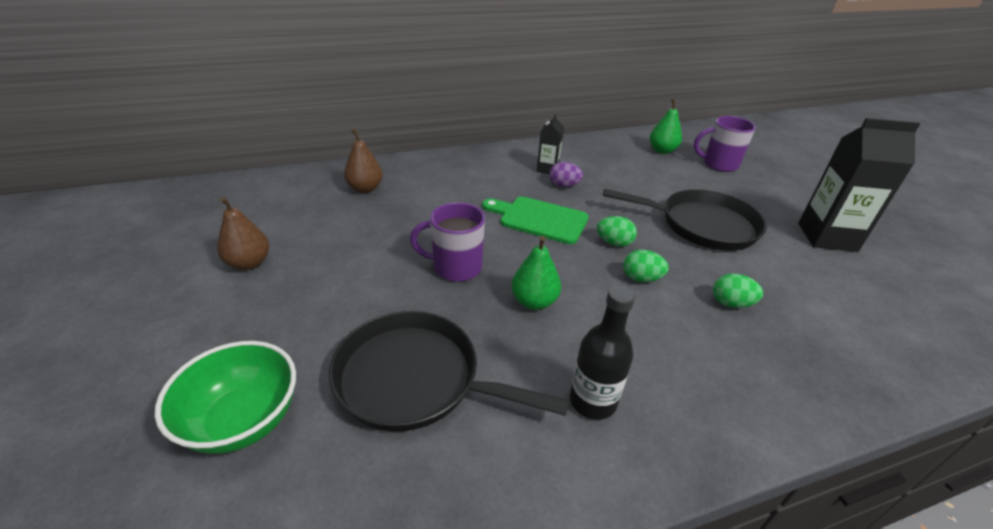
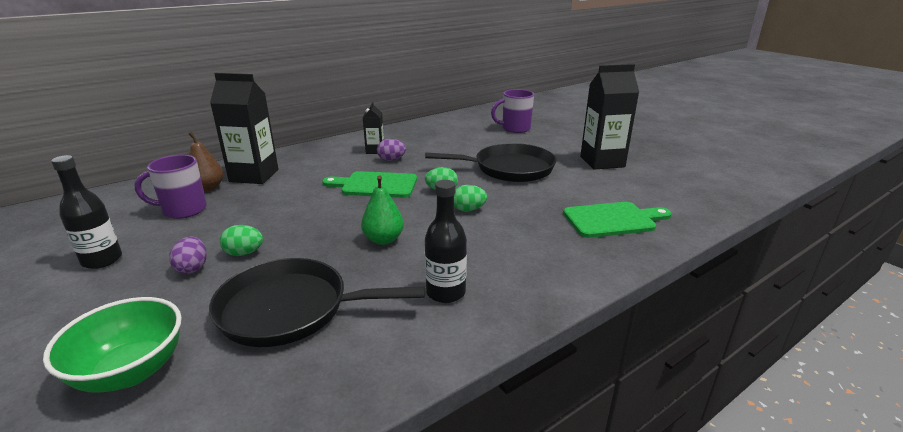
camera: 15 degrees left, 10 degrees down
(249, 263) = (102, 260): brown pear -> black bottle
(329, 294) = (192, 268): none -> purple egg
(414, 181) = (254, 176): none -> black carton
(455, 267) = (308, 229): purple mug -> purple mug (183, 210)
(662, 150) = (468, 126): green pear -> none
(731, 303) = (540, 213): green egg -> green egg (244, 253)
(829, 336) = (613, 220): none -> green cutting board

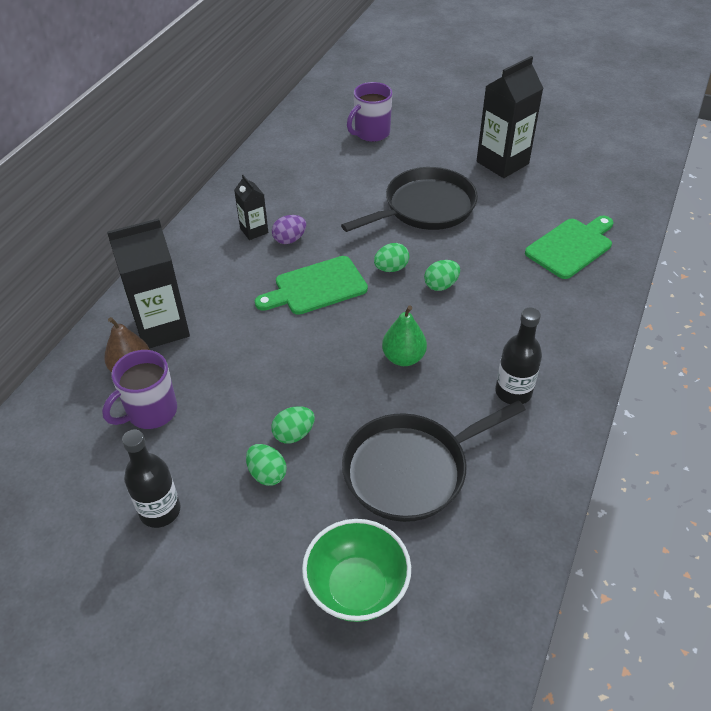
camera: 30 degrees left, 20 degrees up
(192, 268) = (267, 474): purple egg -> green egg

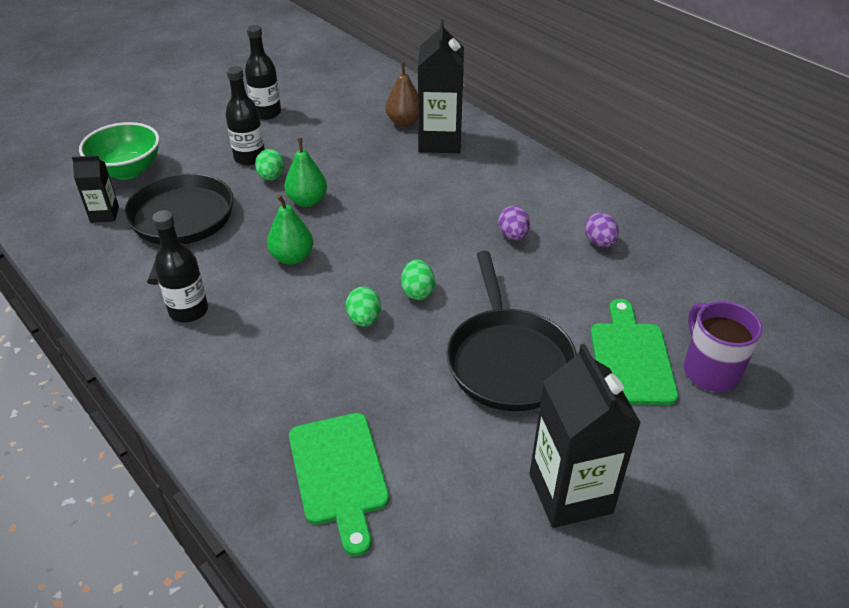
camera: 115 degrees right, 5 degrees down
(150, 412) = (354, 123): purple mug -> none
(254, 230) = (542, 216): black carton -> black carton (104, 214)
(267, 474) = (250, 158): green egg -> black bottle
(271, 196) = (599, 243): none -> purple egg
(316, 287) = (427, 233): green cutting board -> green cutting board (630, 358)
(317, 385) = (307, 201): none -> green pear

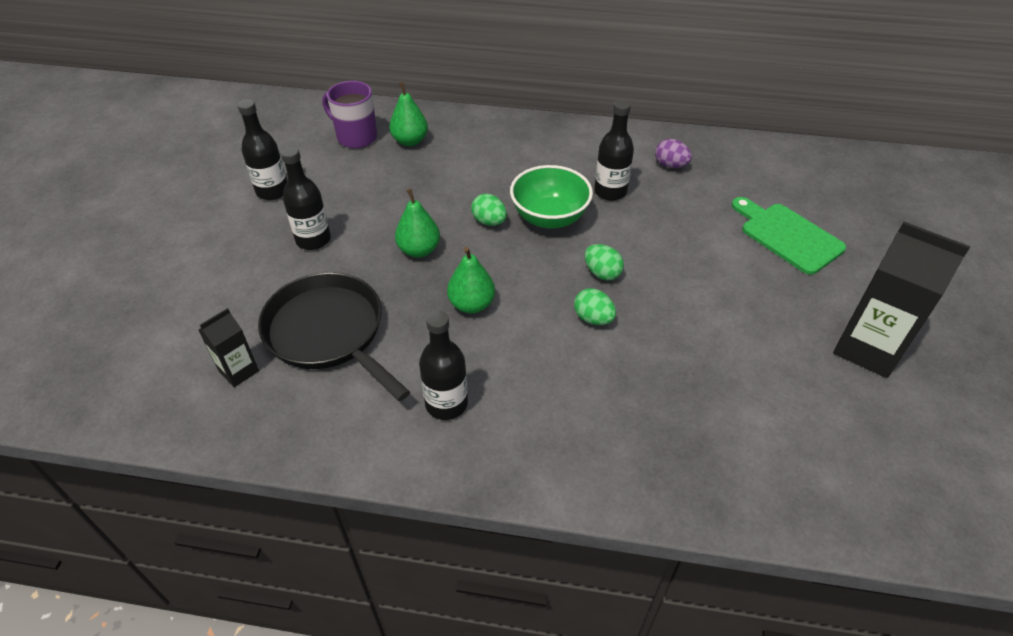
camera: 40 degrees left, 5 degrees up
(127, 171) = (202, 316): green bowl -> green bowl (549, 217)
(271, 177) = (358, 247): green egg -> green egg (489, 222)
(339, 474) = (729, 443): green cutting board -> none
(404, 122) = (410, 141): brown pear -> green pear
(440, 141) = (461, 144): black carton -> none
(508, 361) = (723, 285): black pan -> none
(513, 236) = (610, 192): purple egg -> black bottle
(709, 370) = (835, 216): purple mug -> purple mug (356, 137)

